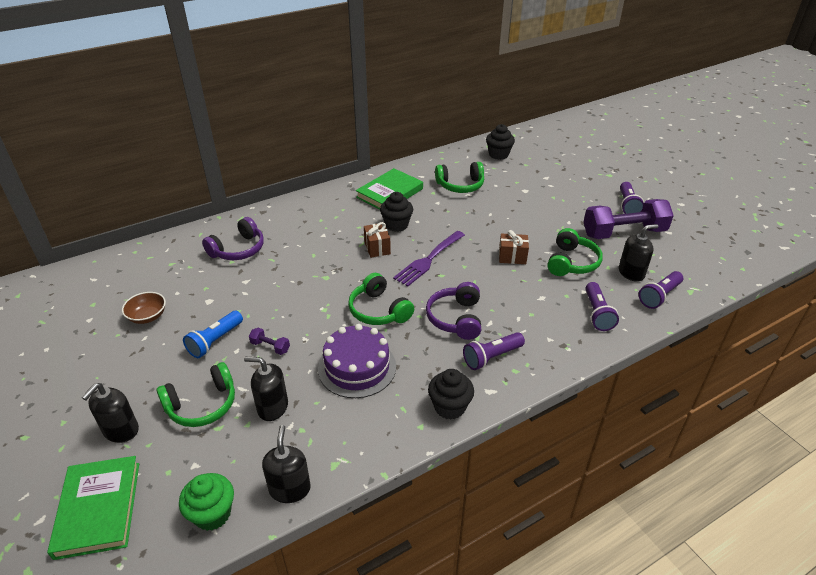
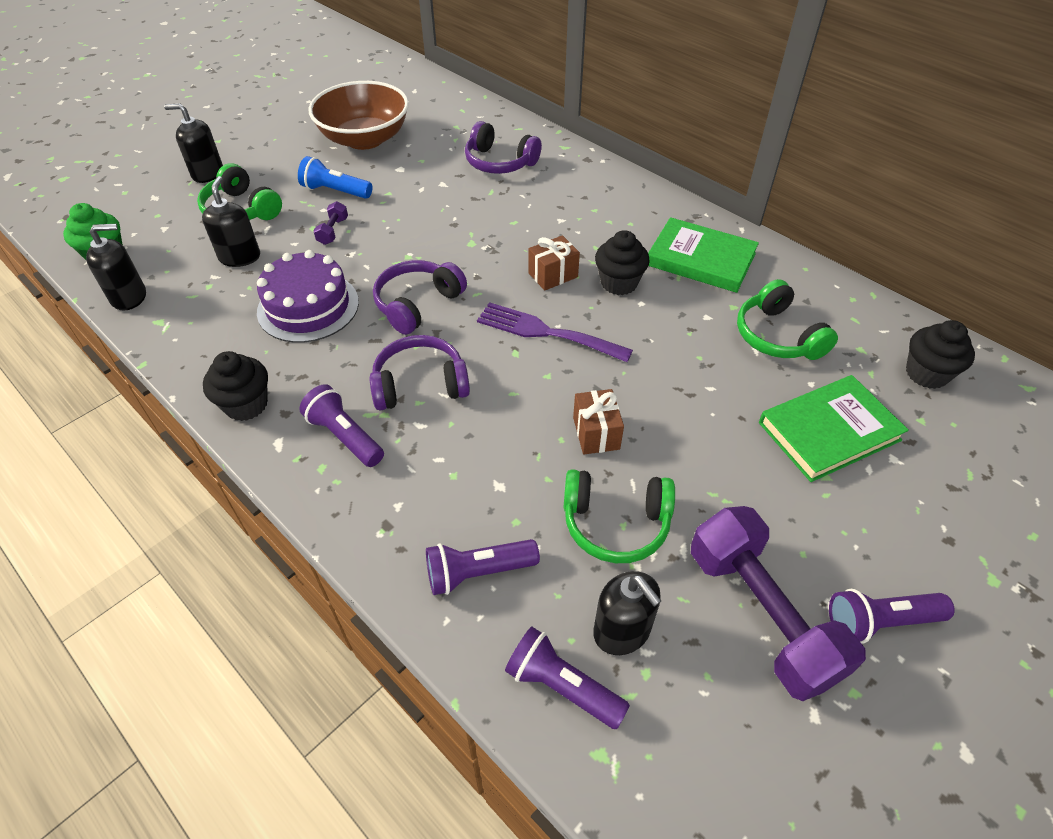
camera: 75 degrees right, 10 degrees up
(98, 509) = (119, 190): green book -> green book (829, 431)
(147, 316) = (365, 139): brown bowl -> brown bowl, size x2.10
(379, 310) = (417, 304): green headphones -> purple headphones

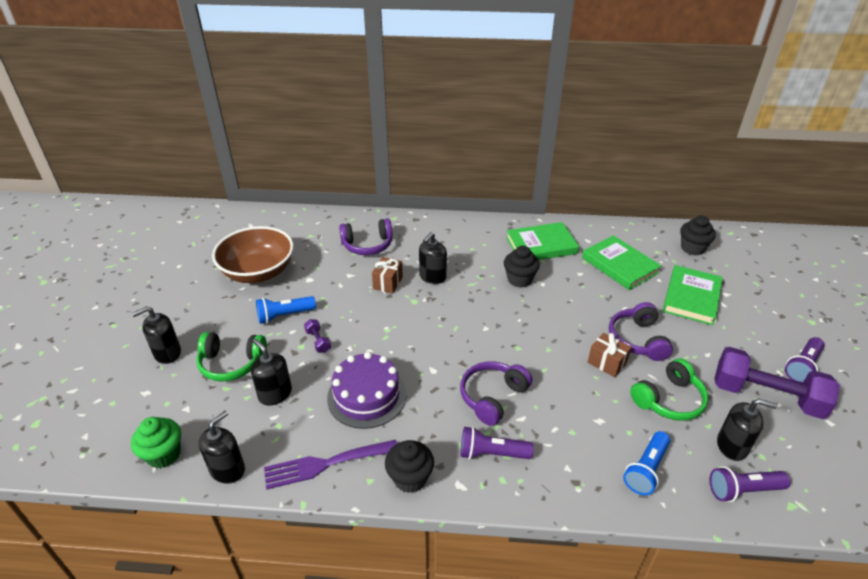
camera: 40 degrees left, 10 degrees down
(417, 304) = (430, 354): purple headphones -> purple headphones (637, 339)
(478, 572) = (646, 470): purple flashlight -> blue flashlight
(523, 228) = (432, 277): none -> black soap dispenser
(546, 332) = (518, 327): purple fork -> purple fork (325, 464)
(553, 275) = (482, 294): brown gift -> brown gift (388, 283)
(777, 336) = (619, 265): green headphones -> green book

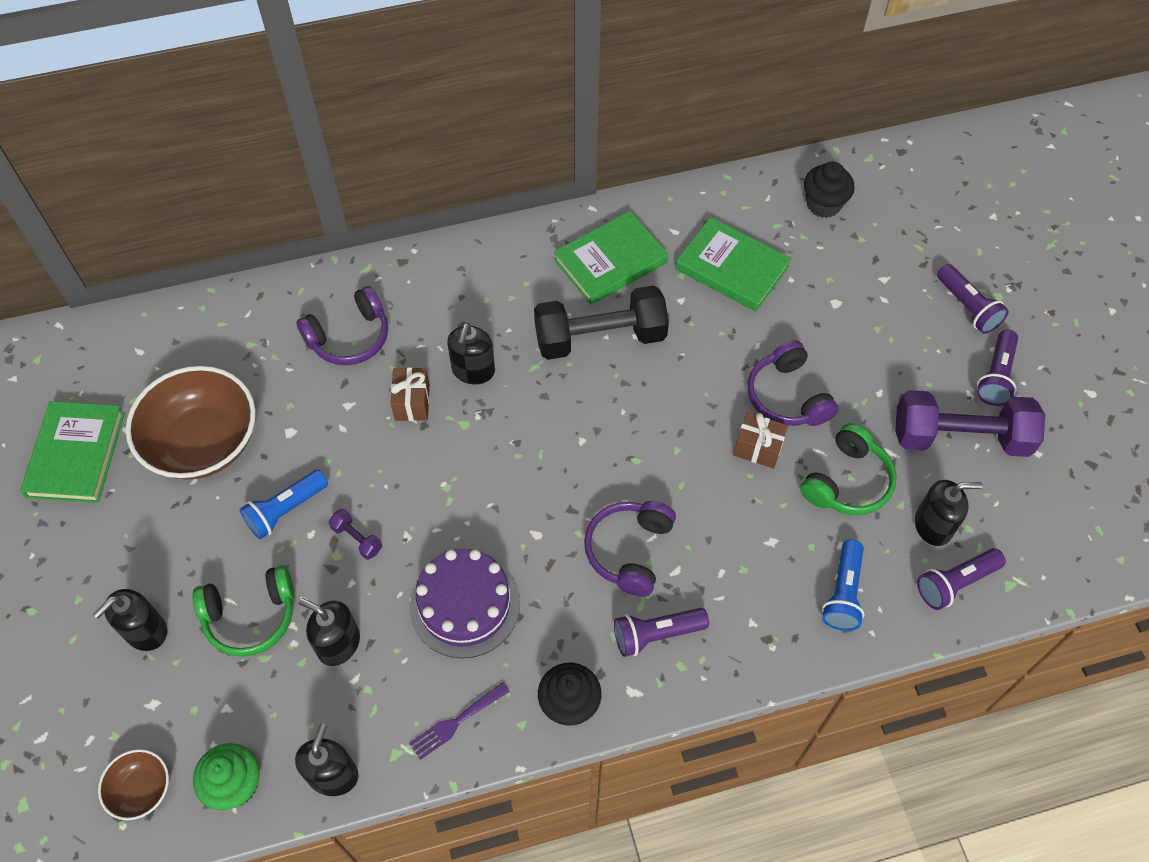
camera: 20 degrees left, 20 degrees up
(107, 438) = (141, 789): none -> brown bowl
(325, 464) = (456, 722): purple fork -> purple fork, size x0.62
(519, 279) = (600, 337): black cupcake -> black dumbbell
(691, 297) = (840, 300): green book -> green book (76, 455)
(787, 322) = (967, 307): none -> purple flashlight

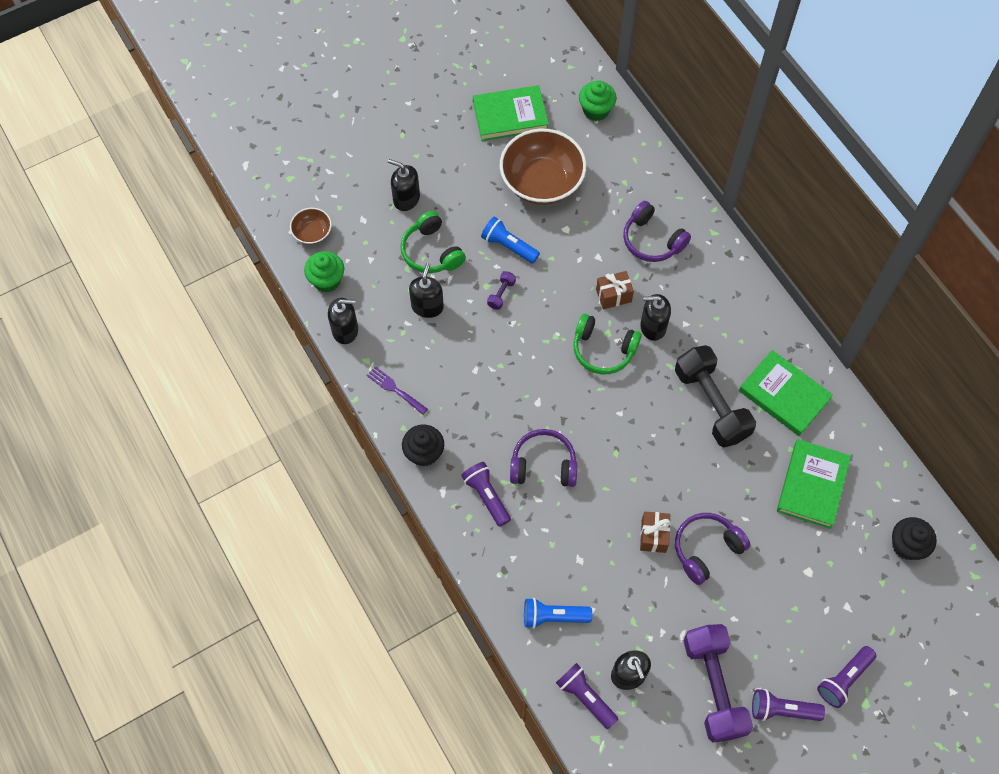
camera: 75 degrees right, 5 degrees up
(123, 348) = (596, 110): none -> green cupcake
(465, 605) = (474, 372): purple cake -> none
(847, 482) = (646, 606): green headphones -> green headphones (603, 350)

